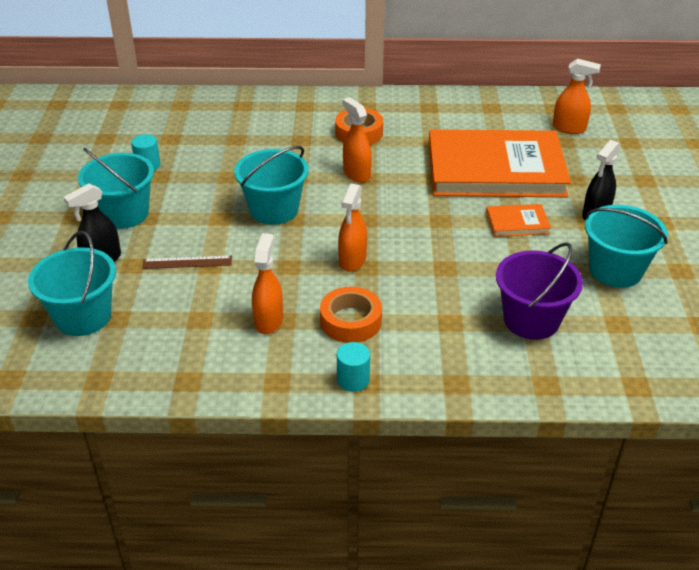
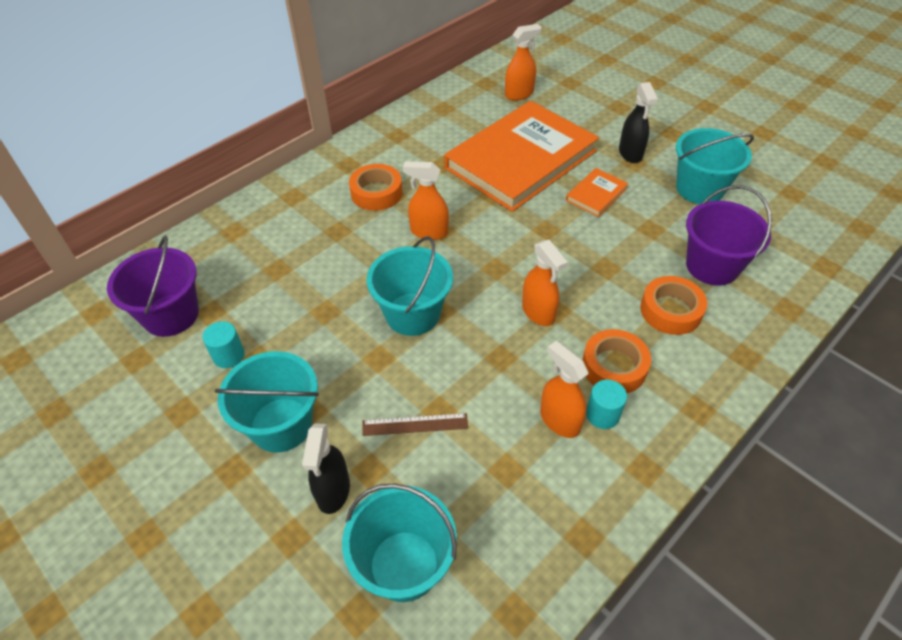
camera: 45 degrees left, 10 degrees up
(150, 128) = (171, 315): none -> purple bucket
(187, 262) = (415, 424): brown ruler -> brown ruler turned 45 degrees clockwise
(353, 380) = (687, 415): turquoise cylinder -> turquoise cylinder (602, 414)
(448, 321) = (671, 310): none -> orange tape

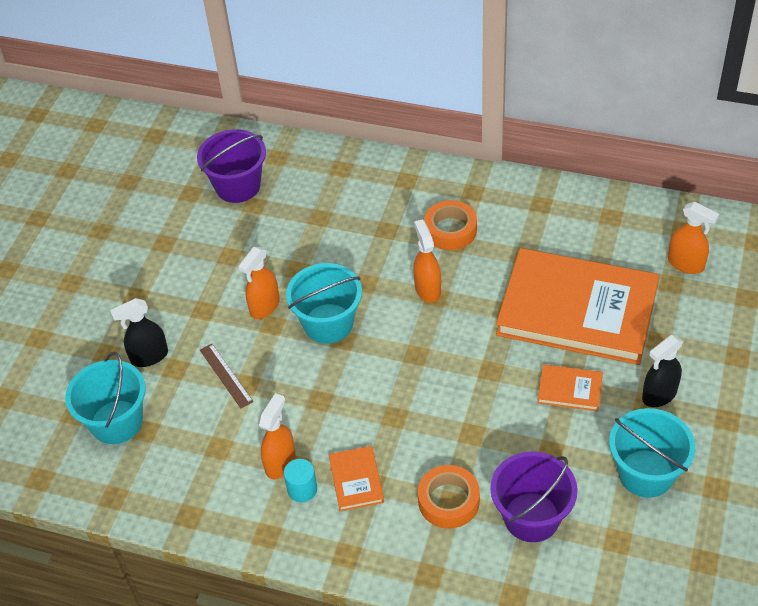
camera: 65 degrees right, 0 degrees up
(228, 355) = (222, 239): turquoise cylinder -> none
(281, 424) = (183, 301): turquoise bucket -> none
(538, 312) = (383, 405): orange spray bottle -> orange spray bottle (264, 307)
(614, 367) = (356, 480): orange tape -> orange book

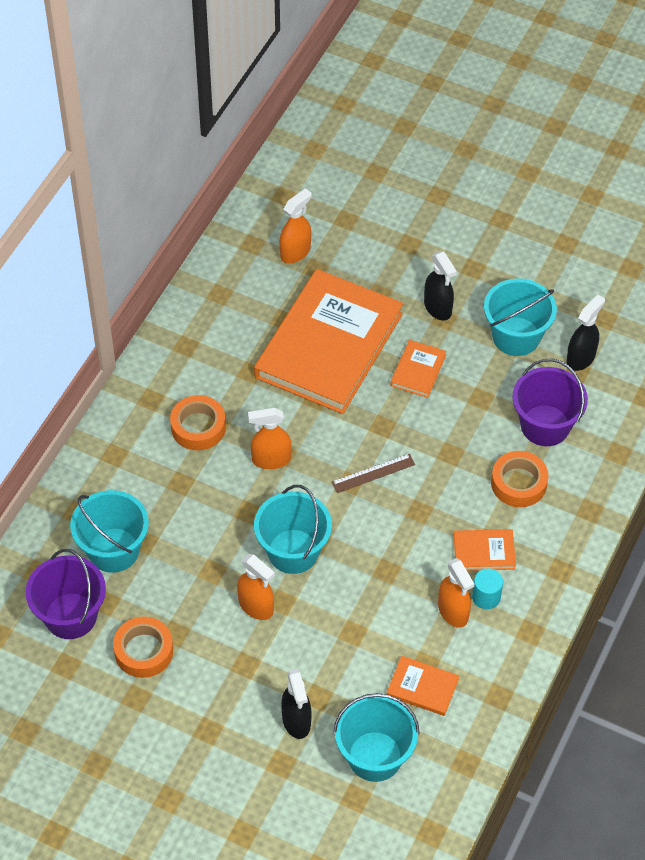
camera: 85 degrees left, 5 degrees up
(192, 449) = (422, 687): none -> orange book
(209, 239) = (144, 651): none -> orange tape
(226, 375) = (338, 650): brown ruler -> brown ruler (373, 473)
(280, 463) = (453, 612): orange spray bottle -> orange spray bottle turned 150 degrees counterclockwise
(307, 199) = (113, 550): none -> turquoise bucket
(637, 542) = (581, 358): none -> black spray bottle

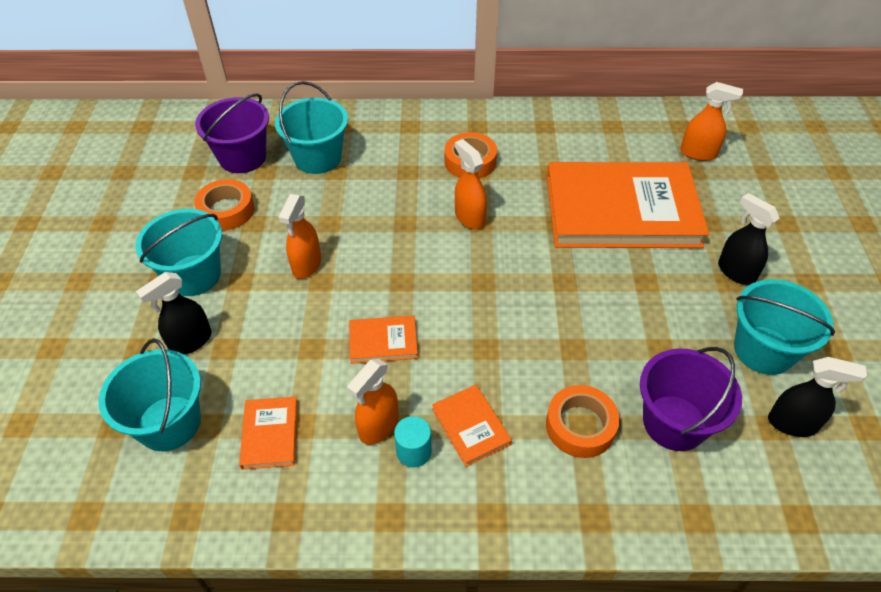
camera: 65 degrees right, 5 degrees down
(293, 551) = (380, 268): turquoise bucket -> turquoise bucket (194, 275)
(373, 473) = (505, 295): brown ruler -> none
(418, 370) = (650, 284): orange book -> orange book (383, 341)
(438, 308) = (736, 272): black spray bottle -> black spray bottle turned 105 degrees clockwise

